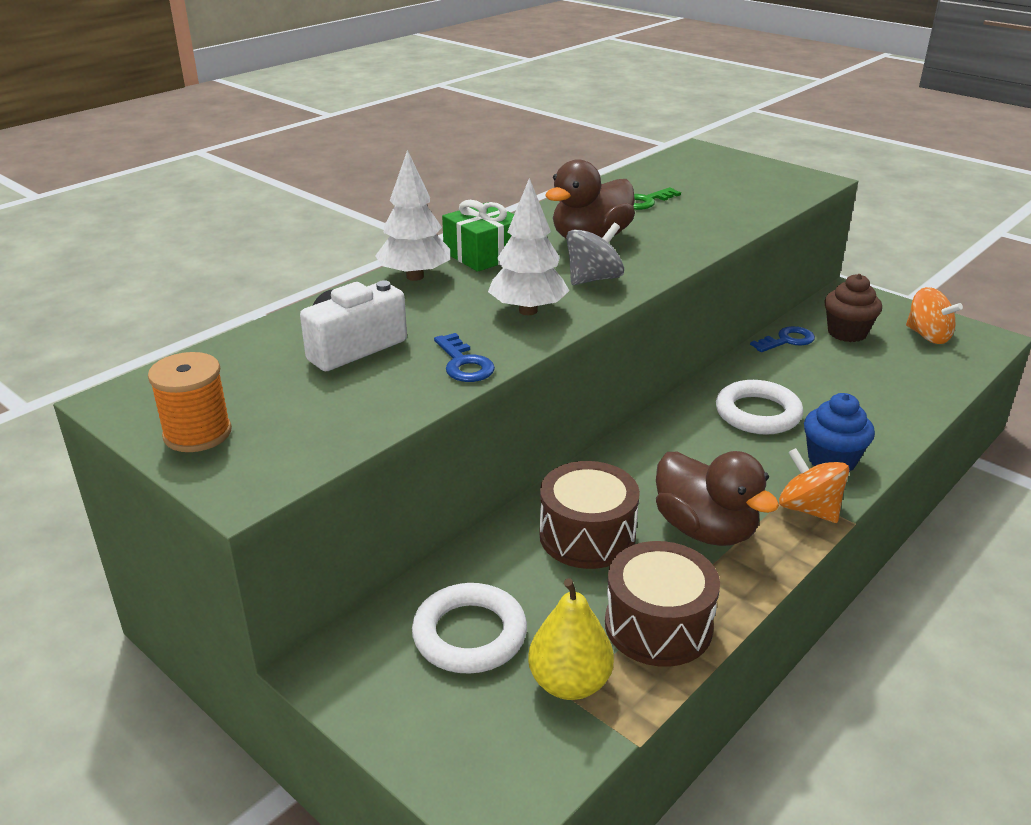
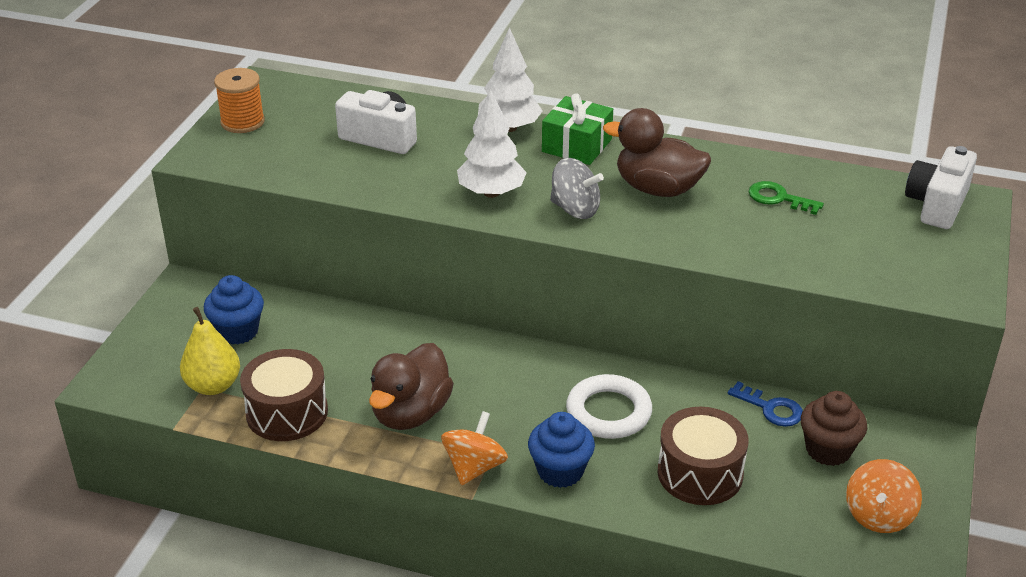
camera: 65 degrees right, 5 degrees up
(464, 364) = (388, 188): blue key -> none
(469, 634) = (238, 331): white ring -> blue cupcake
(587, 536) = (368, 355): brown drum -> brown drum (700, 473)
(695, 159) = (937, 204): none -> white camera

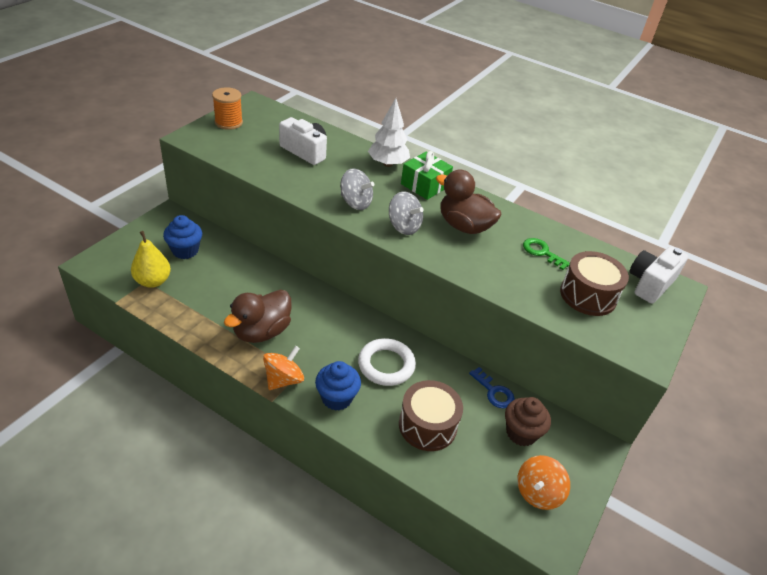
camera: 10 degrees right, 5 degrees up
(287, 412) = (187, 310): brown drum -> brown drum (588, 295)
(491, 193) = (355, 203): white tree -> grey spinning top

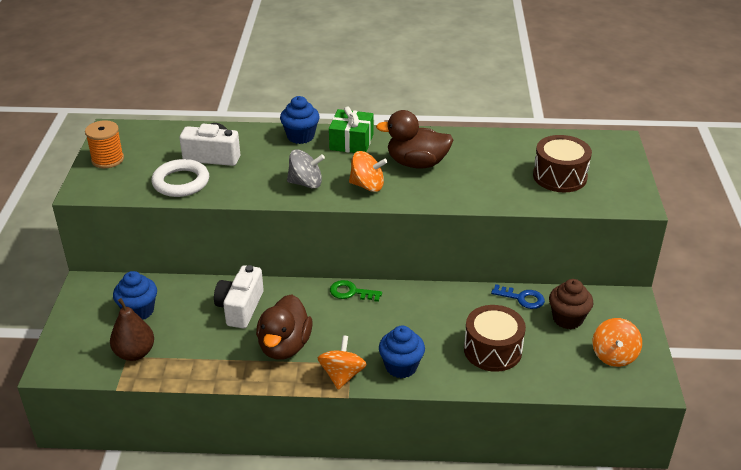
camera: 25 degrees left, 5 degrees down
(153, 281) = (135, 353): yellow pear -> brown pear
(386, 365) = (418, 320): white ring -> white ring (181, 182)
(387, 164) = (300, 136): white tree -> blue cupcake
(404, 226) = (367, 186): grey spinning top -> orange spinning top
(542, 252) = (497, 158): green key -> green key (351, 292)
(650, 284) = (596, 147): white camera -> white camera (240, 308)

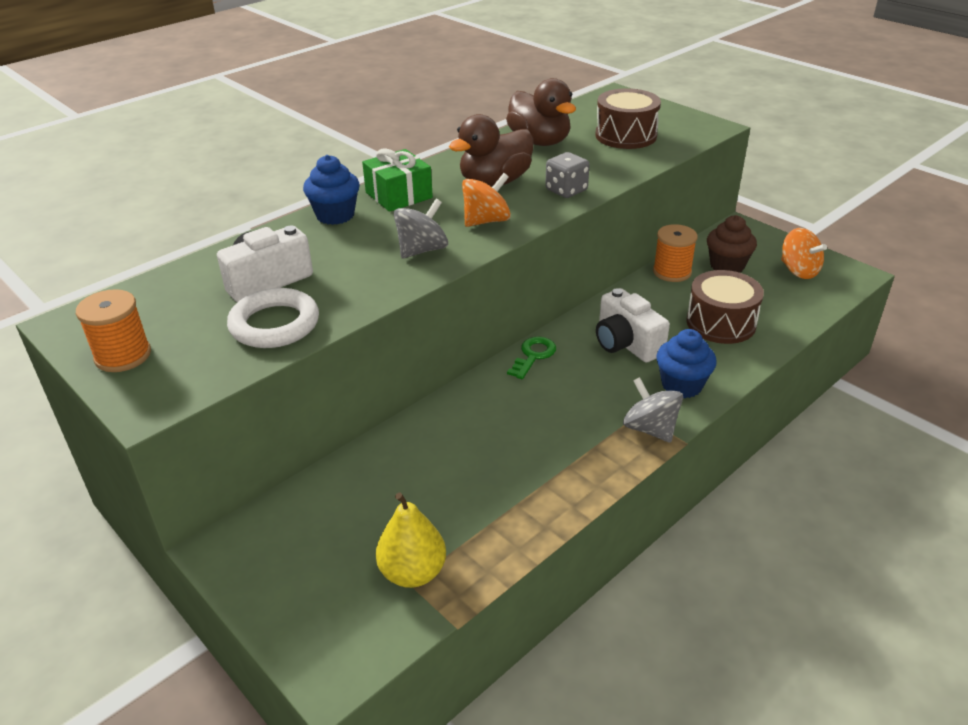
camera: 45 degrees left, 0 degrees up
(135, 353) = (413, 572): brown pear -> yellow pear
(139, 311) = (341, 527): blue cupcake -> none
(240, 308) = (452, 441): white camera -> white camera (626, 344)
(284, 346) = (557, 444): brown duck -> brown duck (539, 141)
(342, 375) = (650, 429): orange spinning top -> grey spinning top
(351, 292) = (533, 355): green key -> green key turned 150 degrees clockwise
(447, 193) = (566, 190): none -> grey dice
(522, 298) = (672, 272): blue key -> orange spool

